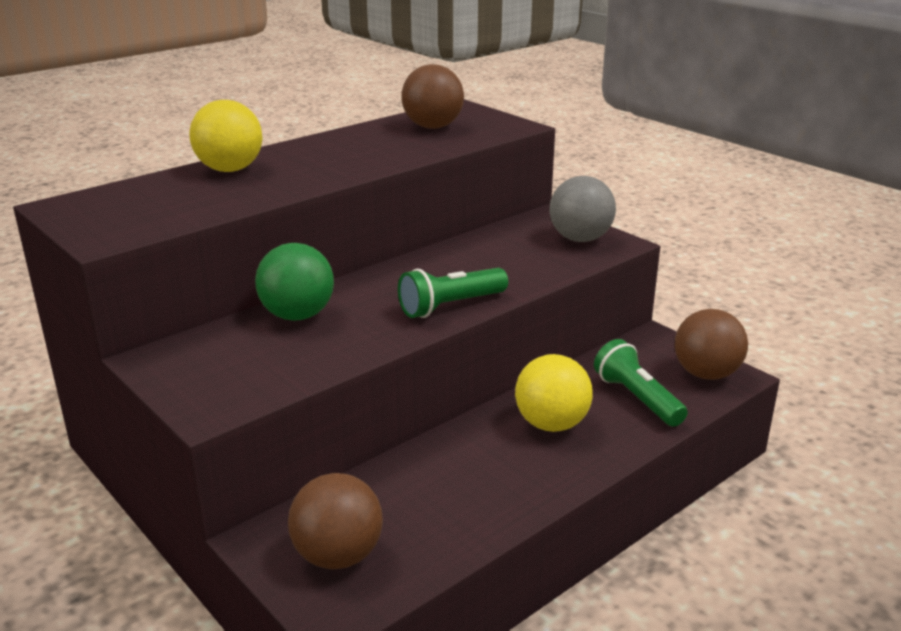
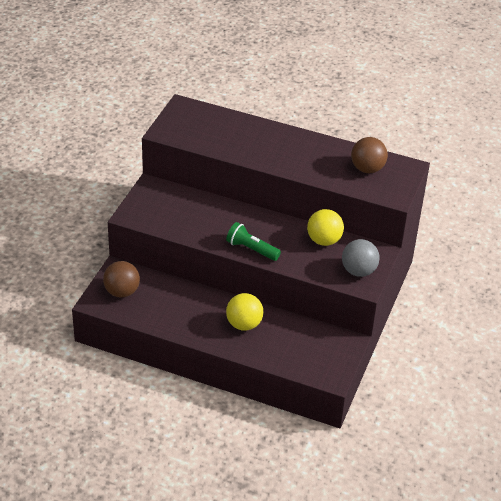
camera: 60 degrees right, 15 degrees up
(230, 169) = (255, 130): yellow ball -> yellow ball (324, 240)
(297, 315) = (210, 208): green ball -> none
(637, 398) = (285, 347): green flashlight -> none
(706, 374) = (327, 368): brown ball -> none

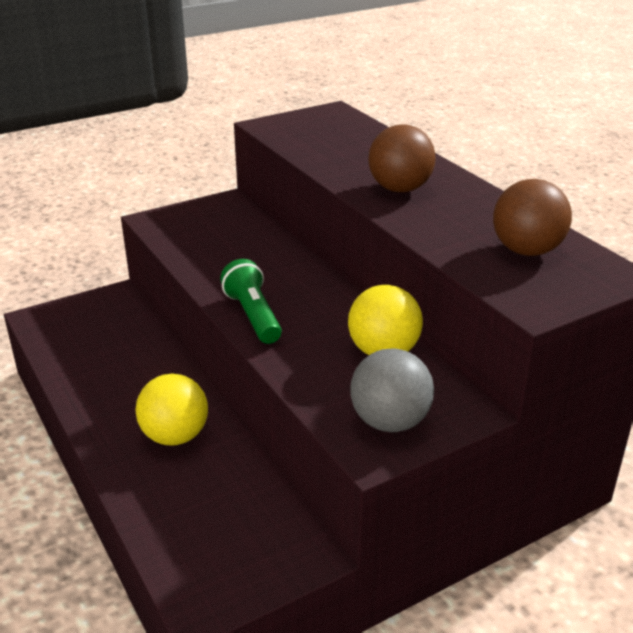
camera: 40 degrees right, 10 degrees down
(122, 292) = (83, 321): brown ball -> brown ball (399, 189)

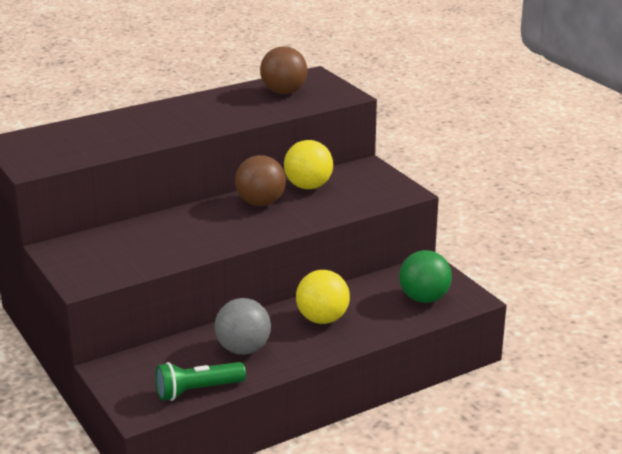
camera: 90 degrees left, 5 degrees down
(211, 542) = (424, 298): none -> green ball
(253, 316) = (261, 230): green flashlight -> green flashlight (197, 391)
(390, 421) = (380, 187): grey ball -> grey ball (243, 349)
(399, 189) = (186, 121): brown ball -> brown ball (260, 203)

